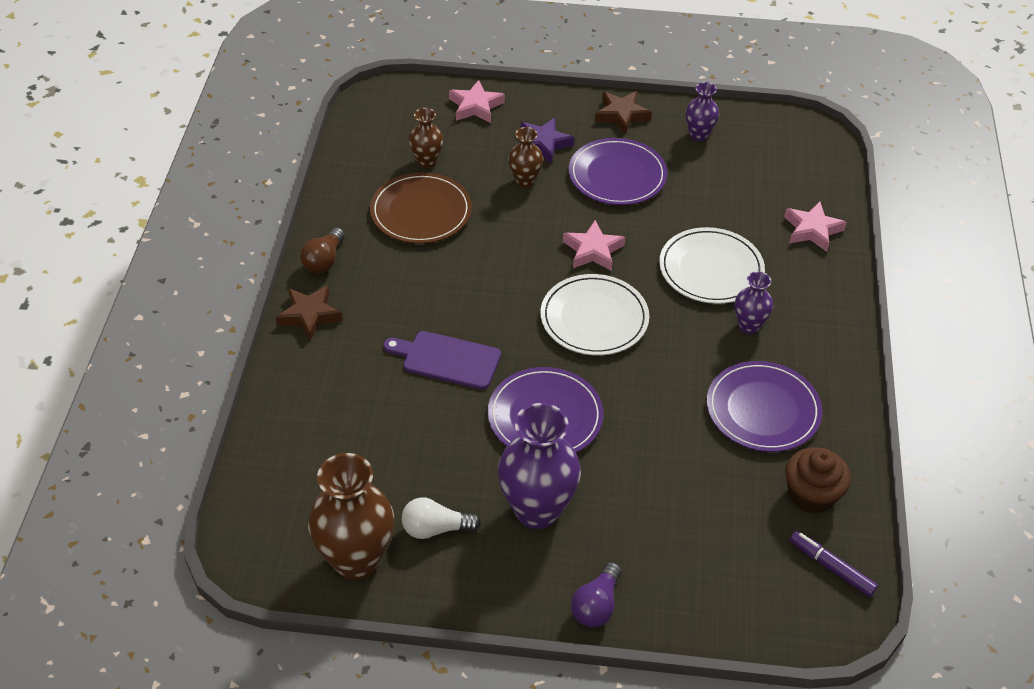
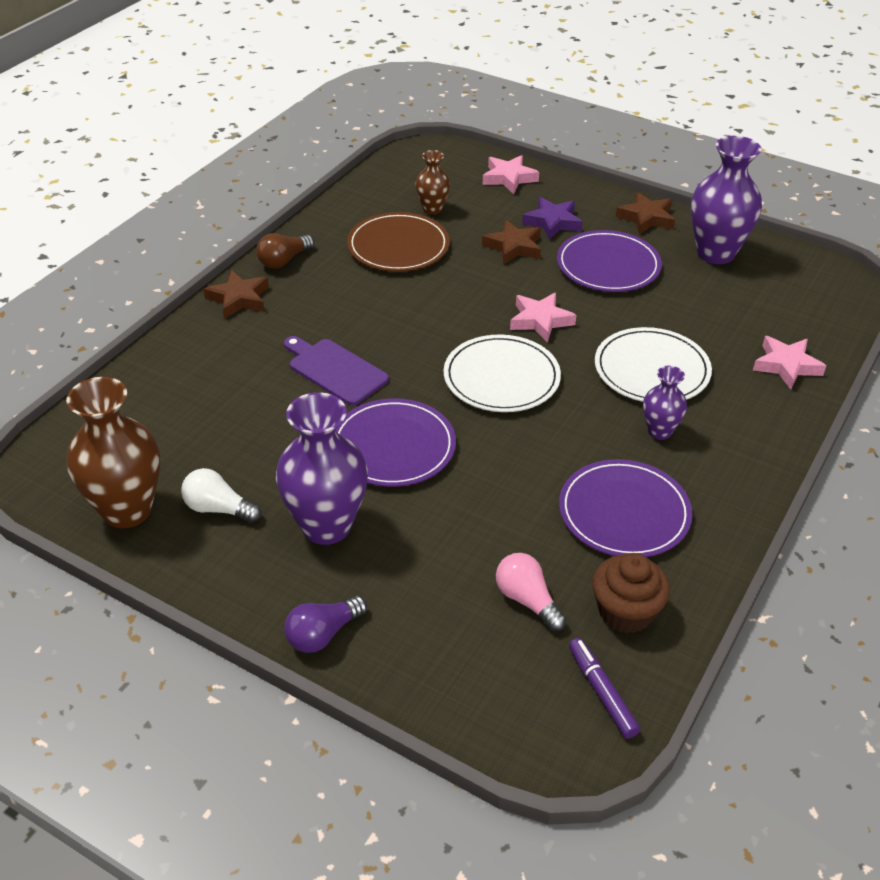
camera: 25 degrees right, 5 degrees down
(525, 181) = (513, 247): brown vase -> brown star
(699, 135) = (715, 253): purple vase -> purple vase, size x1.89
(734, 514) = (527, 600): none -> pink light bulb

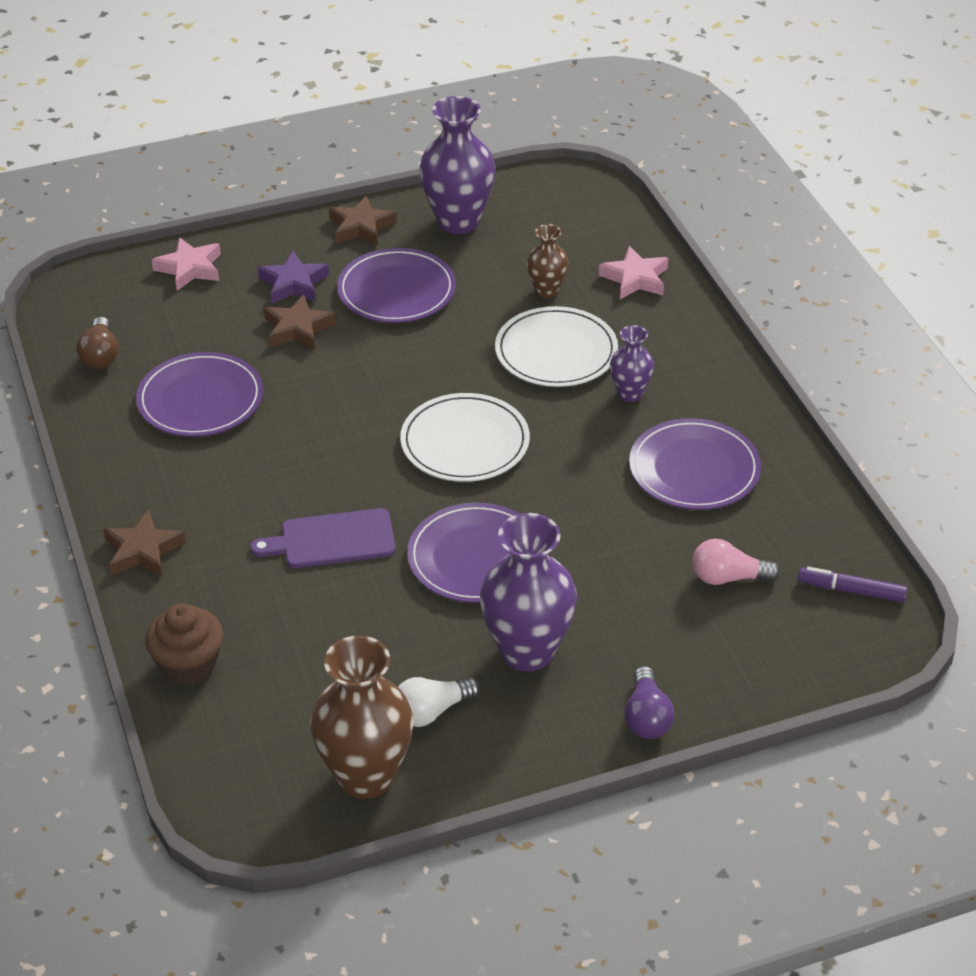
camera: 50 degrees left, 0 degrees up
(284, 260) = (121, 488): brown light bulb -> brown light bulb (100, 355)
(398, 246) = (200, 399): brown plate -> purple plate
(432, 209) = (171, 344): brown vase -> brown vase (546, 290)
(540, 320) = (420, 375): pink star -> none
(625, 612) = (791, 531): brown cupcake -> brown cupcake (188, 664)

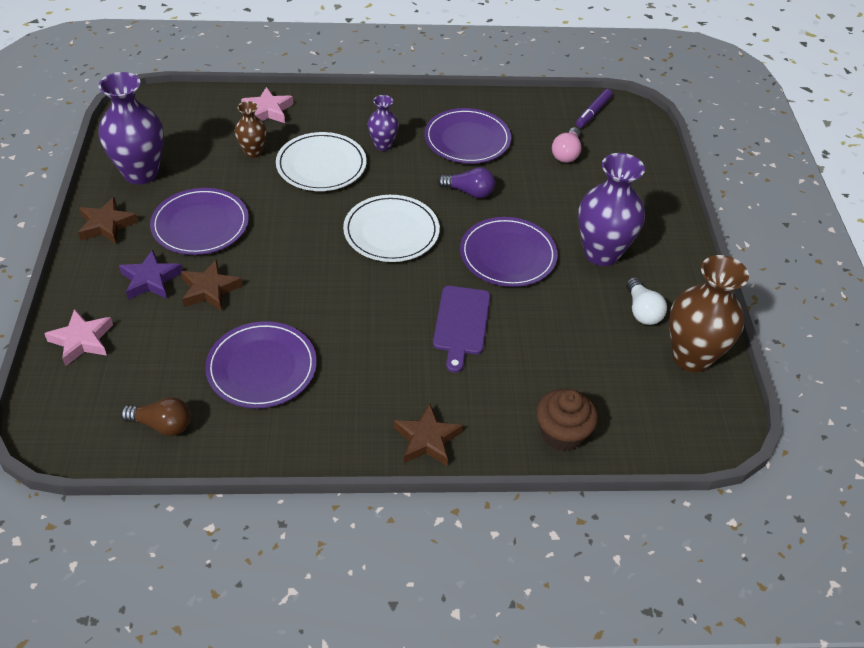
camera: 75 degrees left, 5 degrees up
(647, 717) = (669, 217): purple light bulb -> purple light bulb (469, 192)

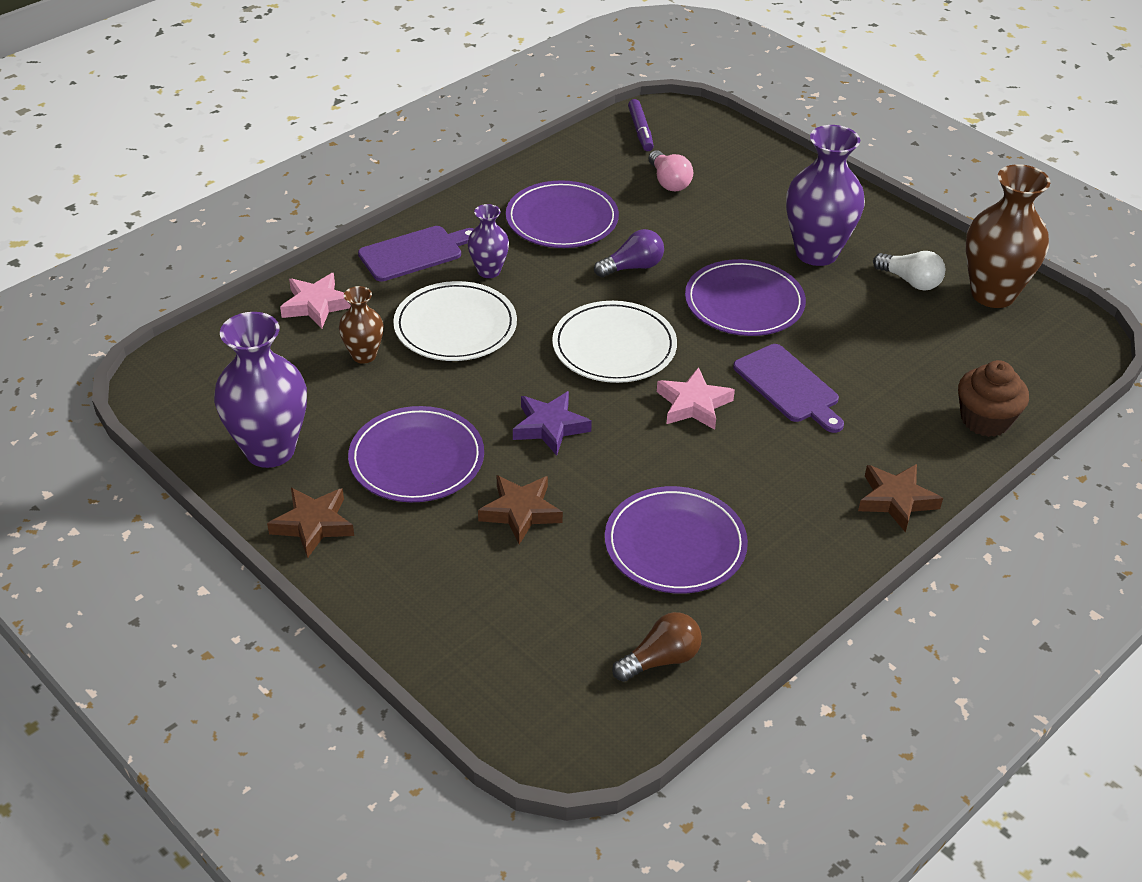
camera: 40 degrees left, 5 degrees down
(82, 340) = (463, 647): pink star -> pink star (693, 404)
(150, 280) = (446, 543): purple star -> purple star (550, 427)
(357, 111) = (415, 253): none -> purple cutting board

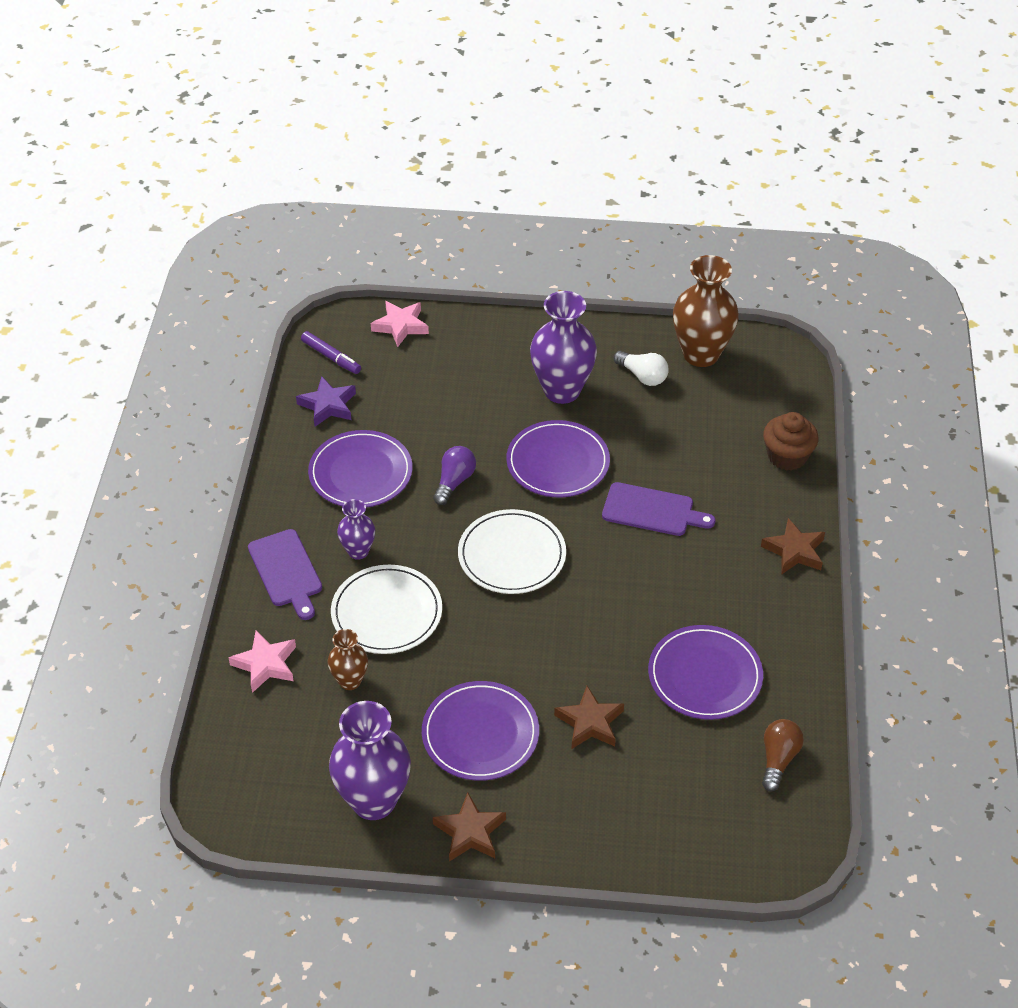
camera: 40 degrees left, 5 degrees up
(415, 253) = (286, 571): purple cutting board -> purple cutting board turned 135 degrees clockwise
(550, 427) = (538, 647): purple star -> purple star (328, 405)
(669, 182) = (401, 391): pink light bulb -> none
(693, 404) = (609, 565): pink star -> pink star (401, 326)
(910, 281) = (642, 376): white light bulb -> white light bulb turned 45 degrees clockwise

